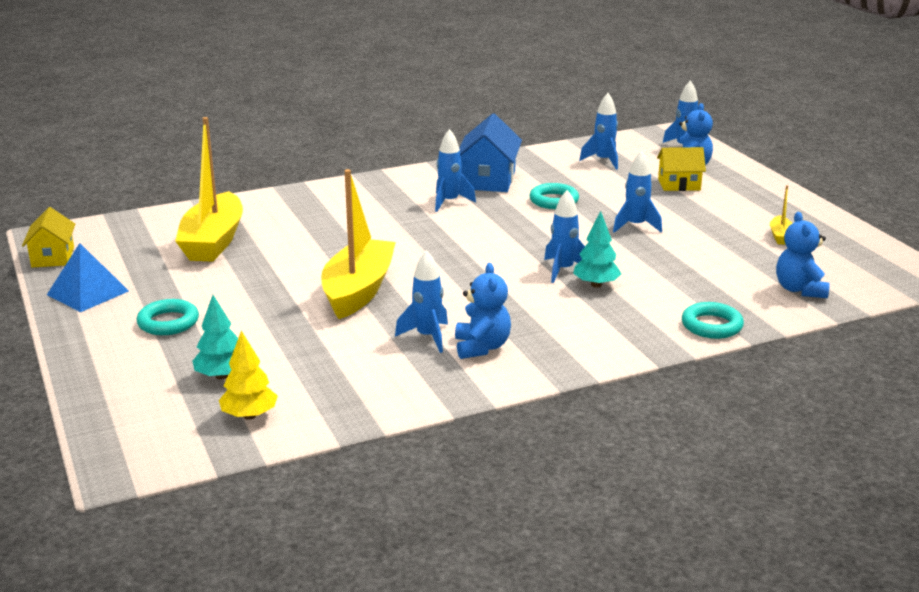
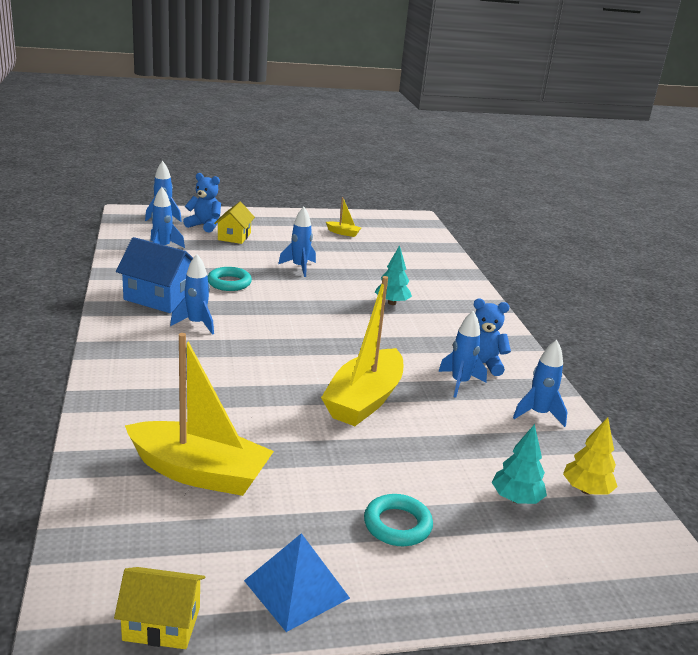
camera: 80 degrees left, 0 degrees up
(358, 290) = (364, 400): yellow boat -> yellow boat turned 90 degrees counterclockwise
(563, 270) = (362, 308): blue rocket -> blue rocket (538, 414)
(711, 325) = (463, 284): turquoise ring -> none
(800, 289) = (422, 249): blue teddy bear -> none

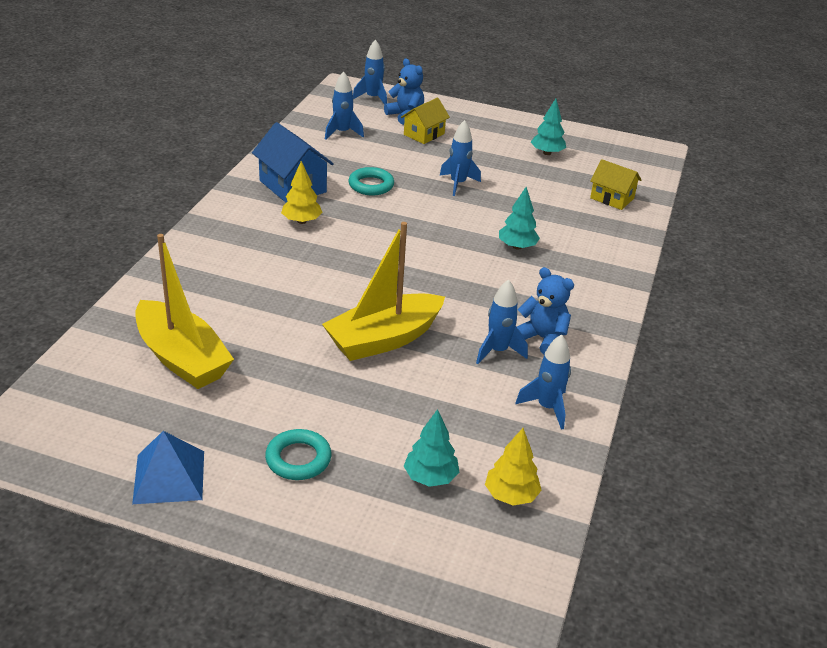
camera: 30 degrees right, 10 degrees up
(162, 623) = (55, 462): yellow house -> yellow house (612, 198)
(196, 324) = (301, 221): blue rocket -> yellow tree
(343, 233) = (547, 153): yellow boat -> turquoise tree

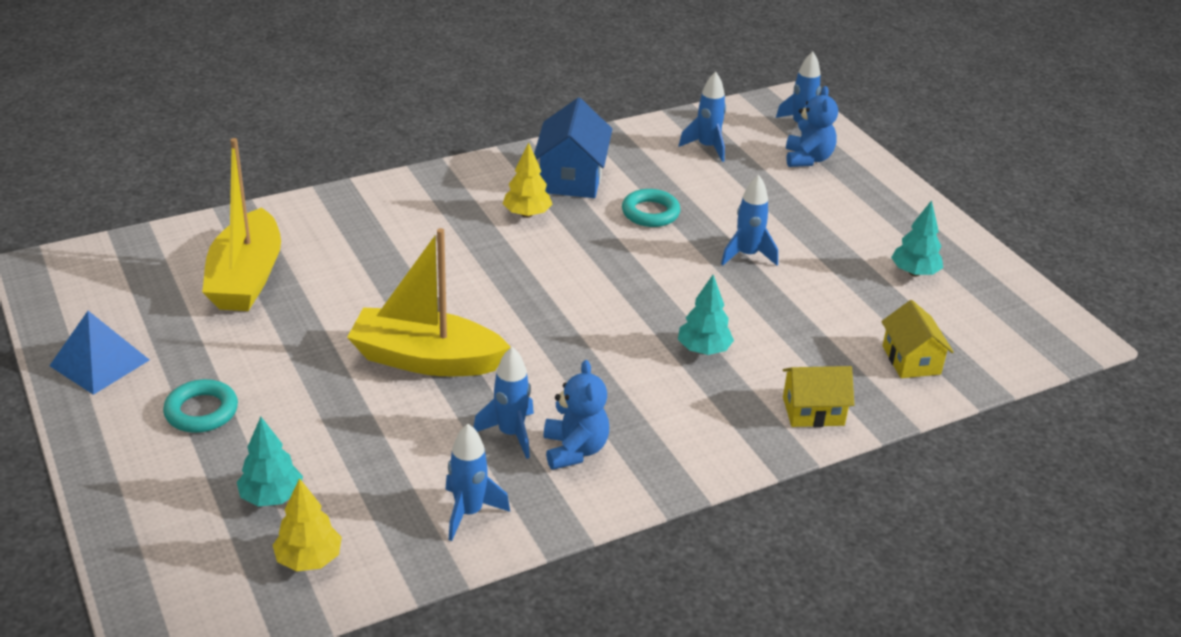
camera: 45 degrees right, 0 degrees up
(424, 134) = (796, 187): yellow house -> yellow house (813, 411)

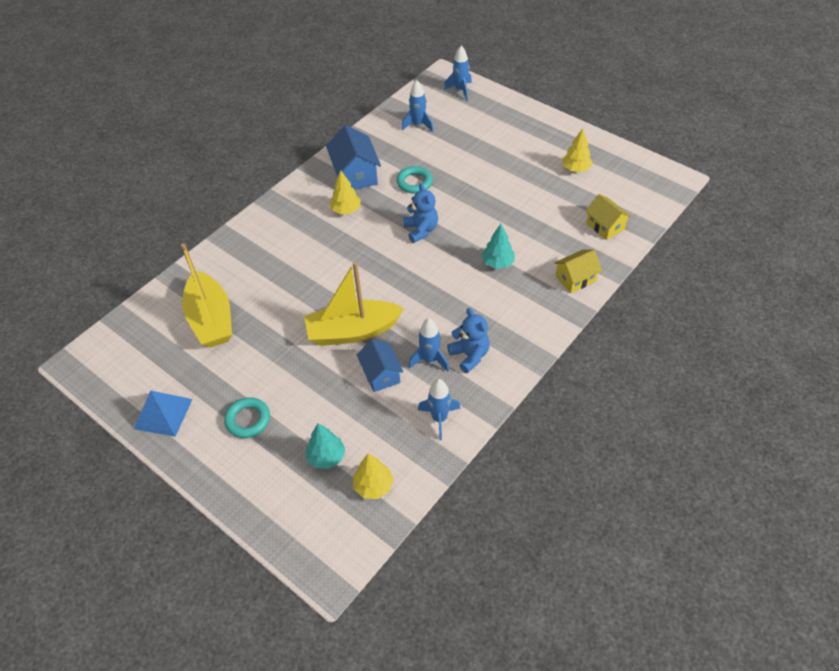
camera: 20 degrees left, 15 degrees up
(426, 426) = (381, 374): none -> blue house
(747, 255) = (483, 191): blue rocket -> none
(808, 159) = (477, 112): blue teddy bear -> blue teddy bear (421, 230)
(914, 273) = (575, 169): turquoise tree -> yellow tree

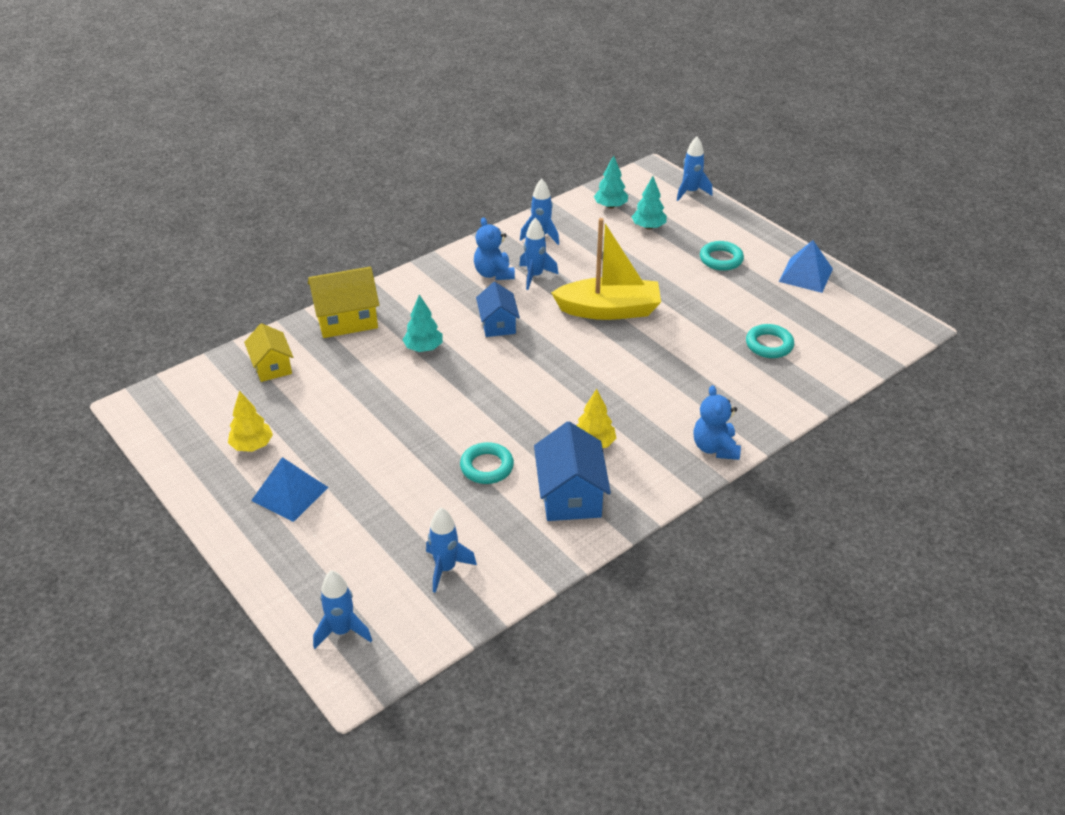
camera: 170 degrees left, 10 degrees down
(211, 319) = (769, 345): yellow boat -> turquoise ring
(280, 535) = (690, 192): none -> blue rocket
(373, 486) = (610, 206): yellow tree -> turquoise tree
(381, 374) = (587, 272): blue house -> blue house (498, 324)
(421, 230) = (500, 400): blue teddy bear -> blue teddy bear (715, 448)
(531, 146) = (290, 493): none -> blue pyramid
(575, 279) = (346, 319): yellow house -> yellow house, size x1.52

